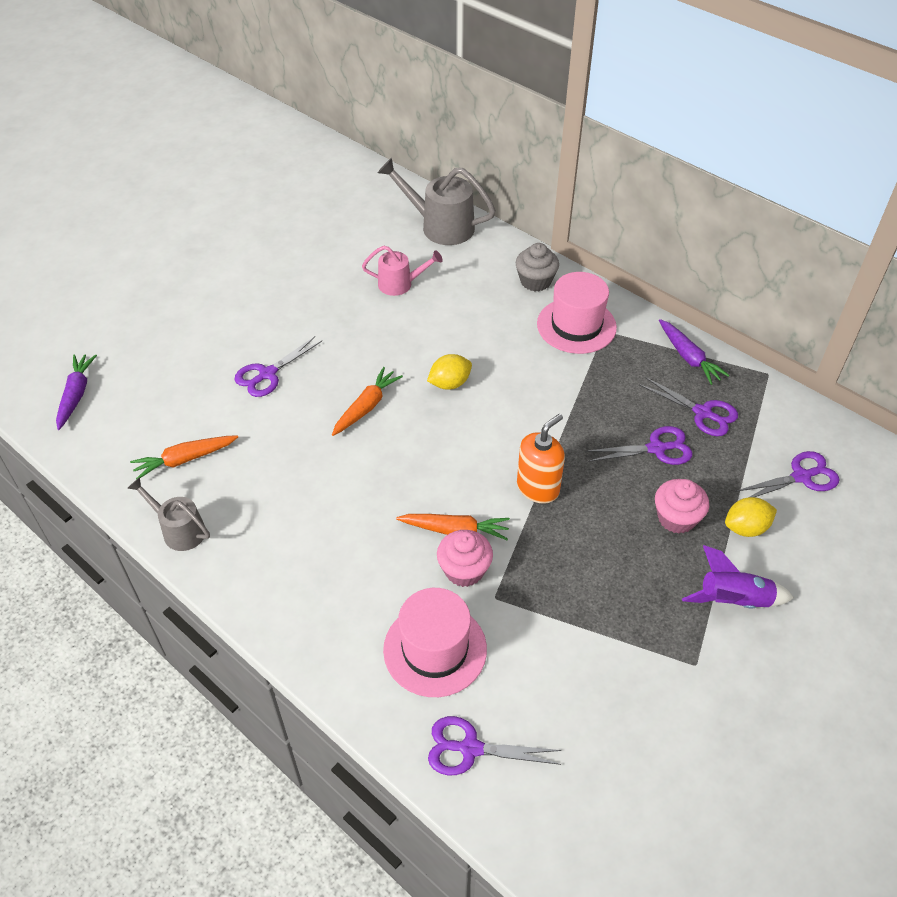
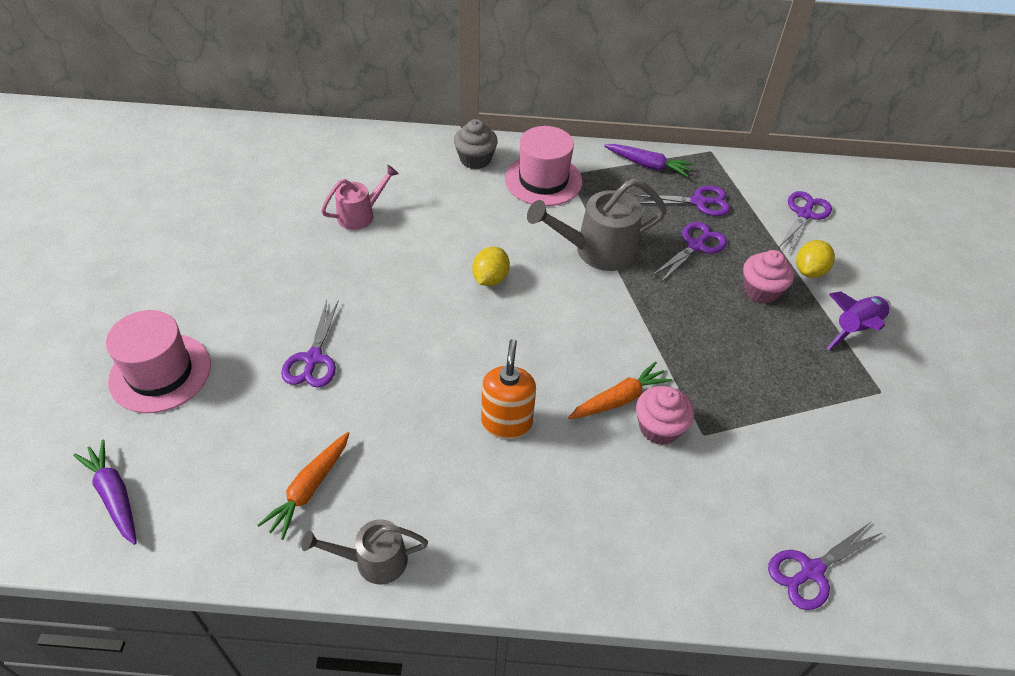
camera: 40 degrees left, 0 degrees up
(366, 407) = (438, 338): orange carrot -> none
(435, 649) = (704, 509): pink hat -> pink hat (160, 373)
(440, 226) = (346, 149): grey watering can -> grey watering can (596, 251)
(538, 488) = (645, 325): orange soap dispenser -> orange soap dispenser (506, 422)

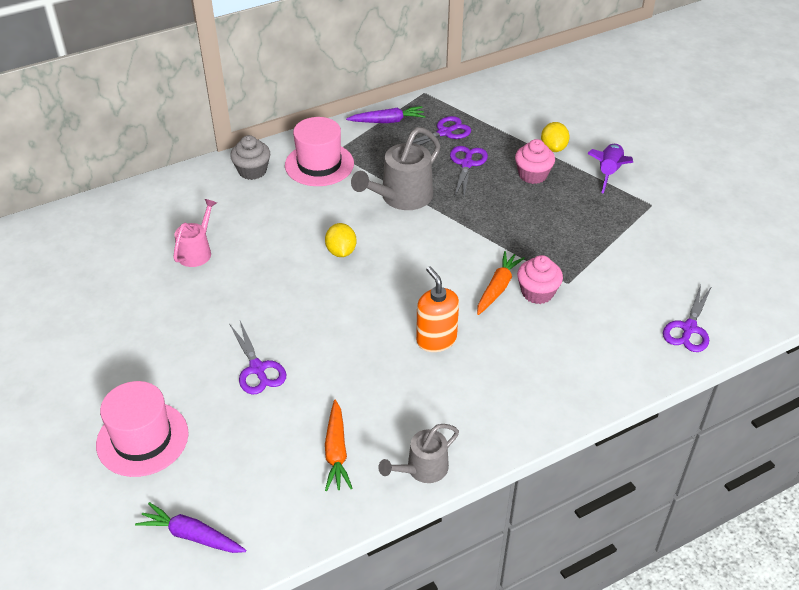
camera: 30 degrees left, 5 degrees down
(804, 214) = (521, 111): purple scissors -> none

